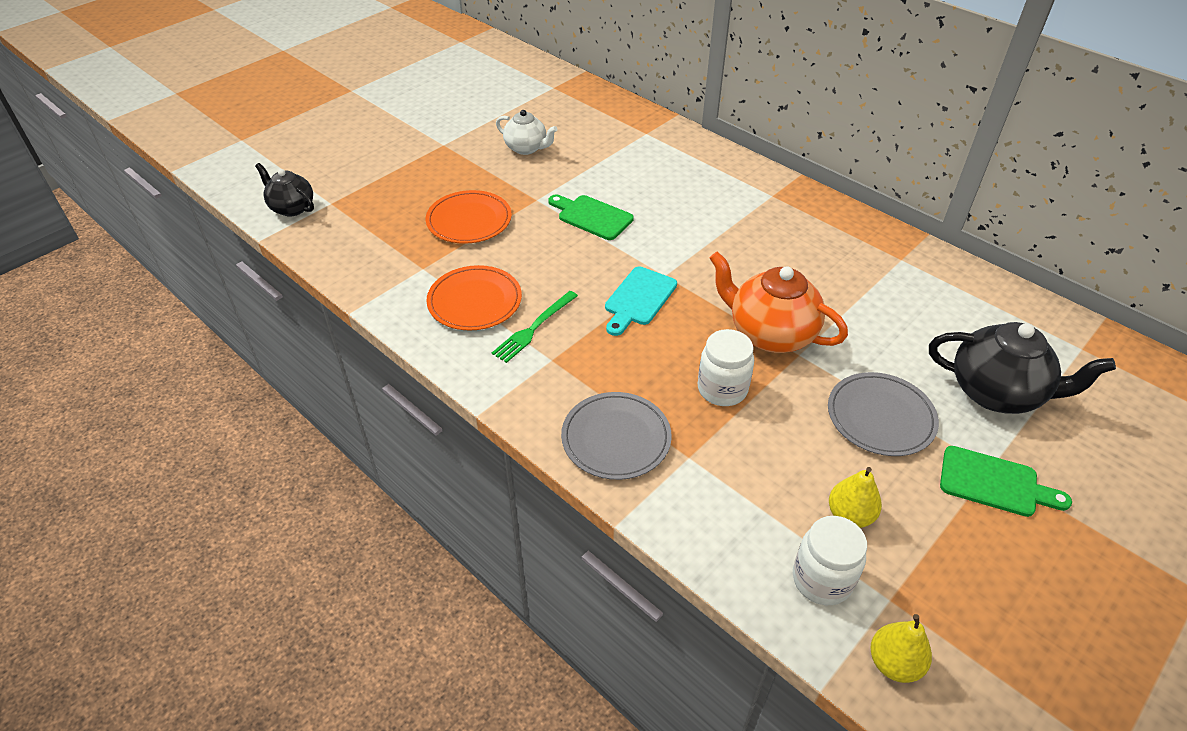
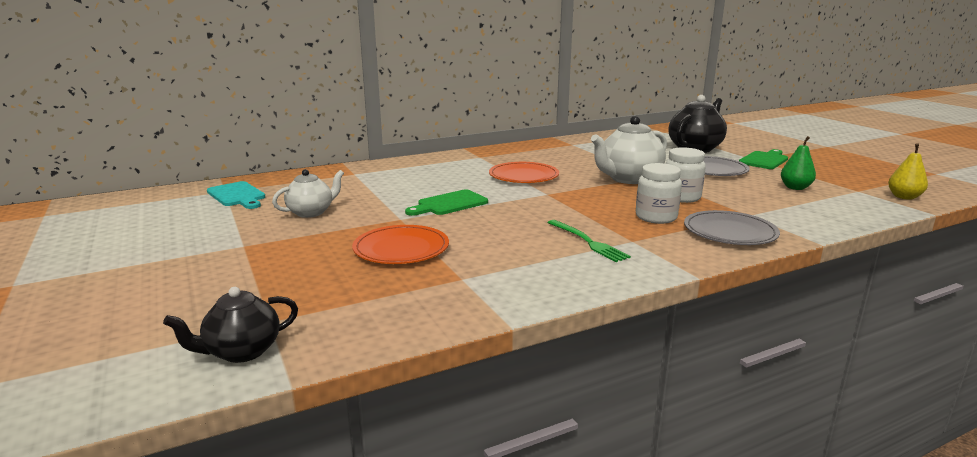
camera: 70 degrees left, 25 degrees down
(474, 301) = (534, 260): orange plate -> orange plate (523, 176)
(638, 299) = (570, 204): turquoise cutting board -> turquoise cutting board (237, 195)
(770, 333) = (628, 179): orange teapot -> white teapot
(822, 579) = (849, 201): white jar -> white jar (656, 217)
(849, 515) = (795, 188): yellow pear -> green pear

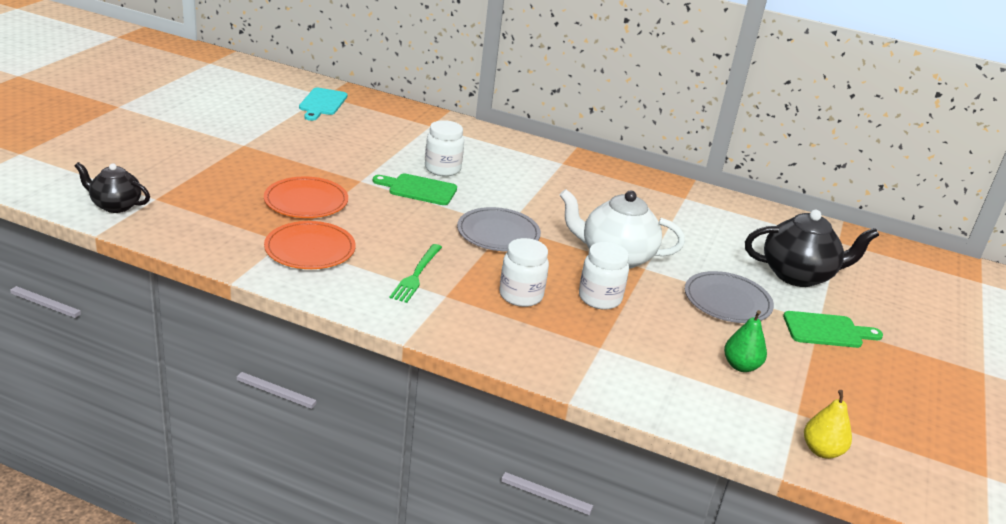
camera: 45 degrees right, 10 degrees up
(311, 212) = (327, 143): white teapot -> none
(429, 188) = (442, 169): none -> white jar
(523, 176) = (539, 201): orange plate -> orange plate (310, 249)
(730, 232) = (534, 343): grey plate -> grey plate (498, 233)

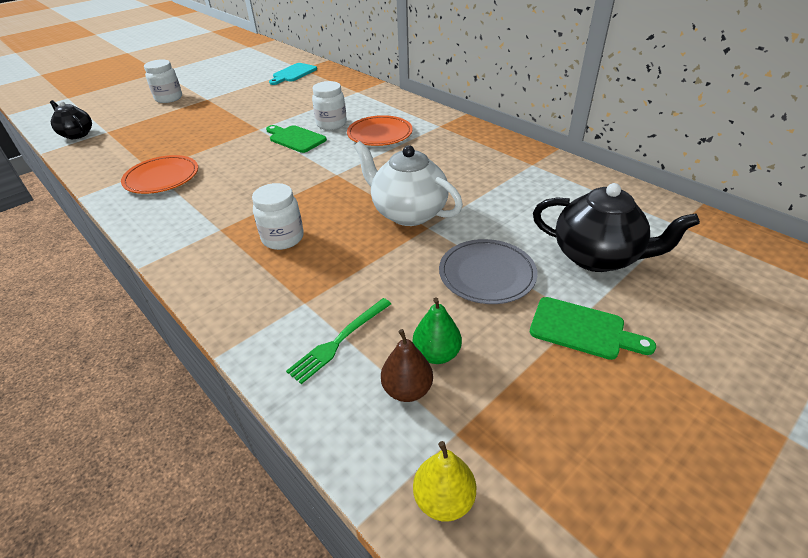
camera: 30 degrees right, 10 degrees up
(306, 201) = (202, 141): orange plate -> orange plate (380, 134)
(416, 275) = (216, 208): green fork -> green fork (339, 341)
(498, 233) = (322, 180): grey plate -> none
(599, 298) = (353, 252): white jar -> white jar (169, 98)
(741, 393) = (407, 389): none -> brown pear

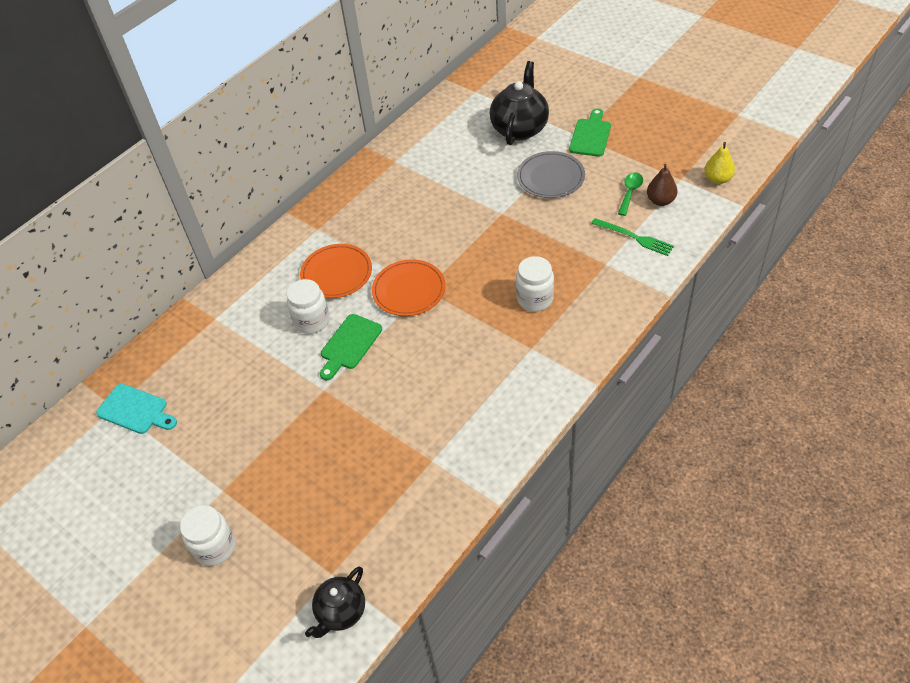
camera: 95 degrees left, 10 degrees up
(162, 177) = (448, 440): orange plate -> orange plate (409, 290)
(408, 213) = (483, 228): white teapot -> none
(436, 354) = (630, 192): green pear -> green spoon

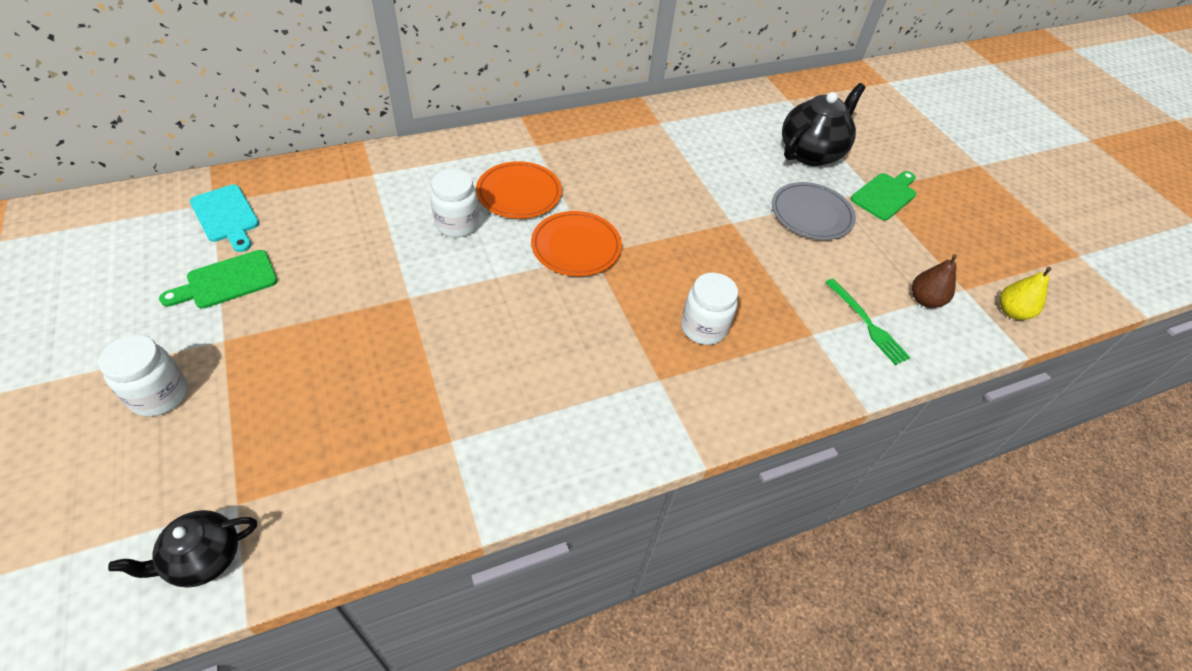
camera: 20 degrees right, 0 degrees up
(349, 345) = (472, 267): green cutting board -> green cutting board (227, 281)
(630, 192) = (893, 273): green spoon -> none

